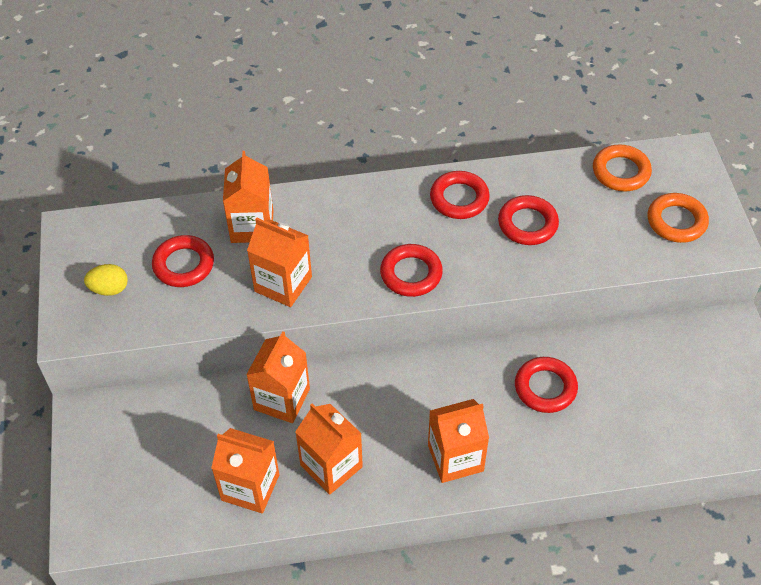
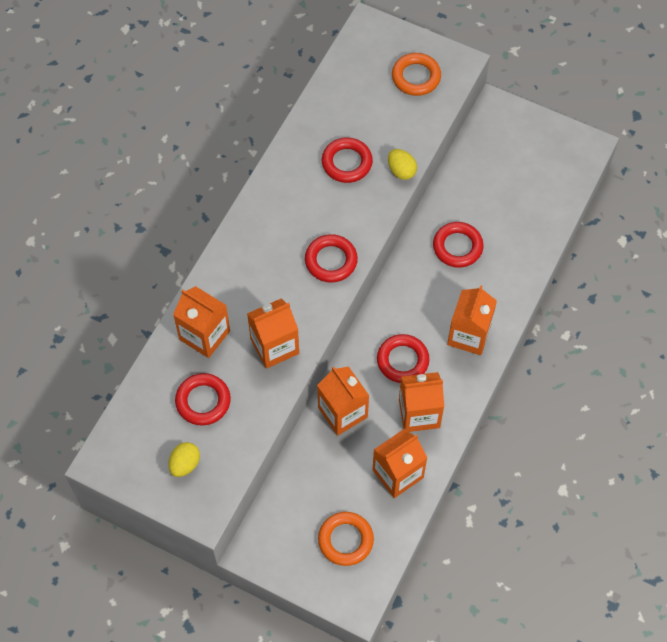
camera: 55 degrees left, 10 degrees up
(459, 198) = (290, 188): red ring -> red ring (402, 360)
(561, 271) = (401, 171): none -> yellow egg
(621, 172) = (349, 77): orange ring -> orange ring (345, 540)

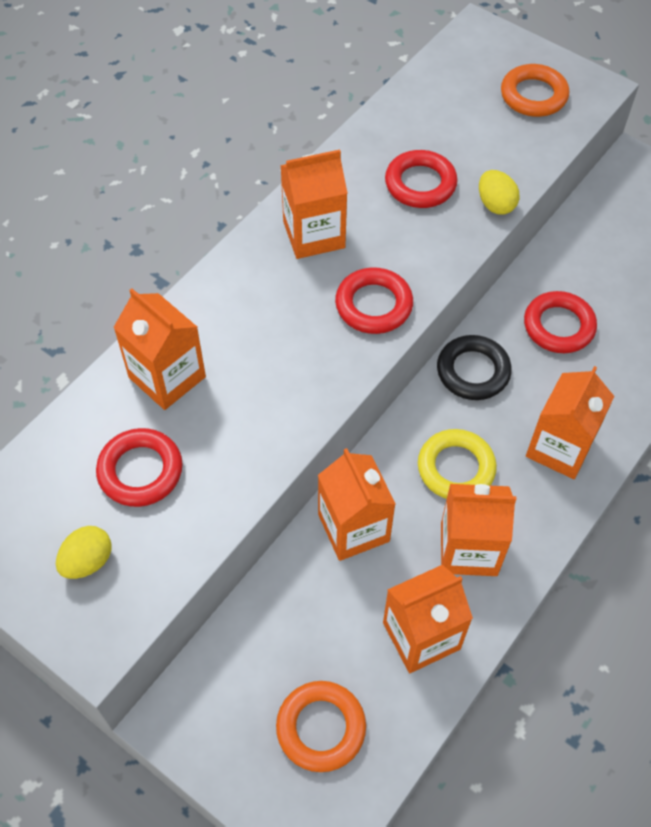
camera: 10 degrees right, 5 degrees down
(274, 346) = (266, 409): orange carton -> orange carton (314, 235)
(402, 360) = (456, 468): red ring -> yellow ring
(403, 290) = (473, 371): none -> black ring

